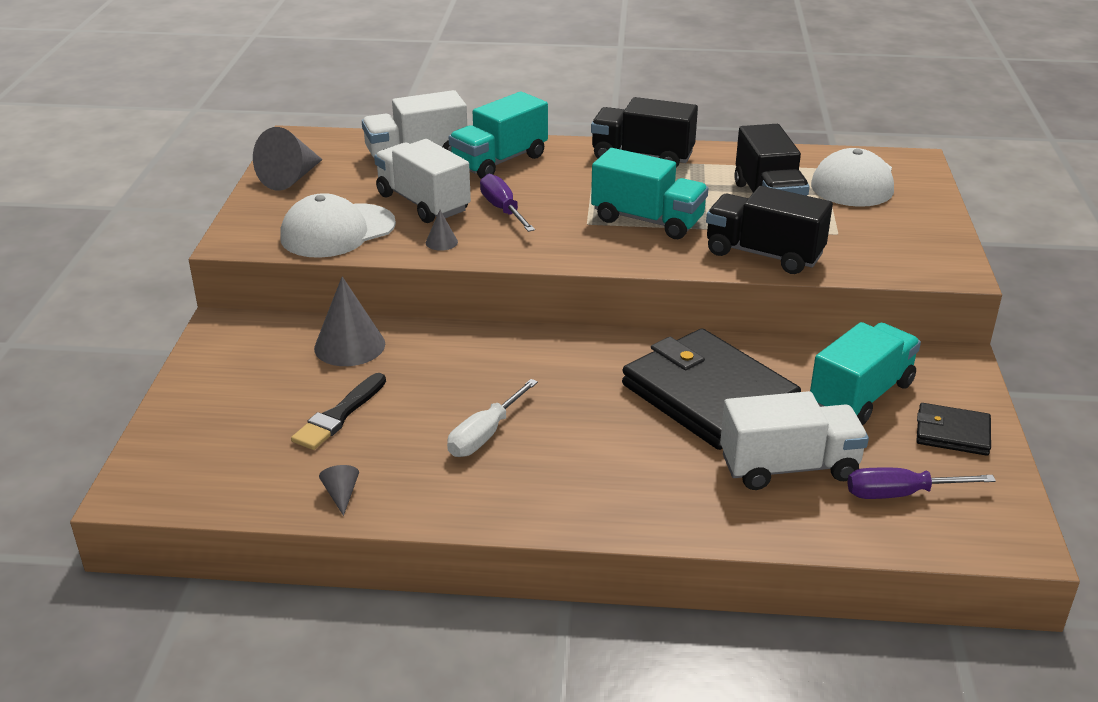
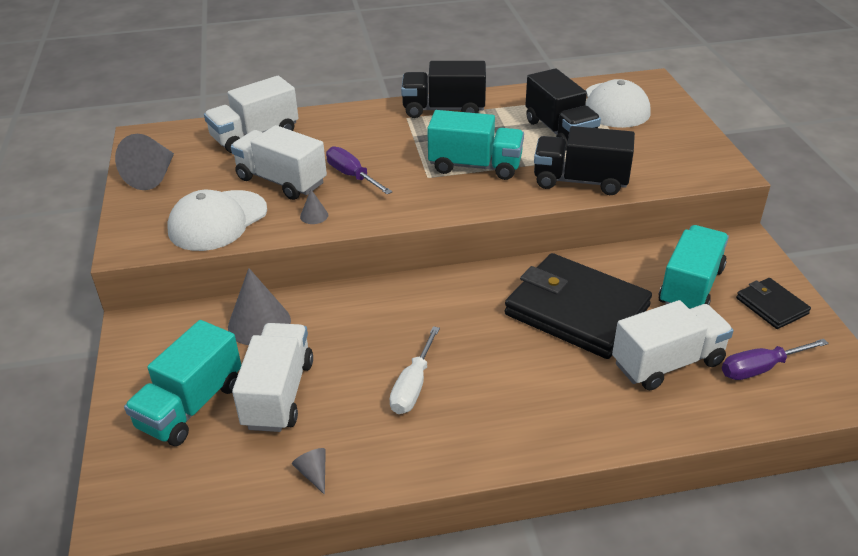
camera: 15 degrees left, 5 degrees up
(339, 415) = (278, 394): black brush -> white truck
(499, 161) = (329, 131): turquoise truck -> turquoise truck (191, 406)
(952, 433) = (771, 306): black wallet -> black wallet turned 60 degrees clockwise

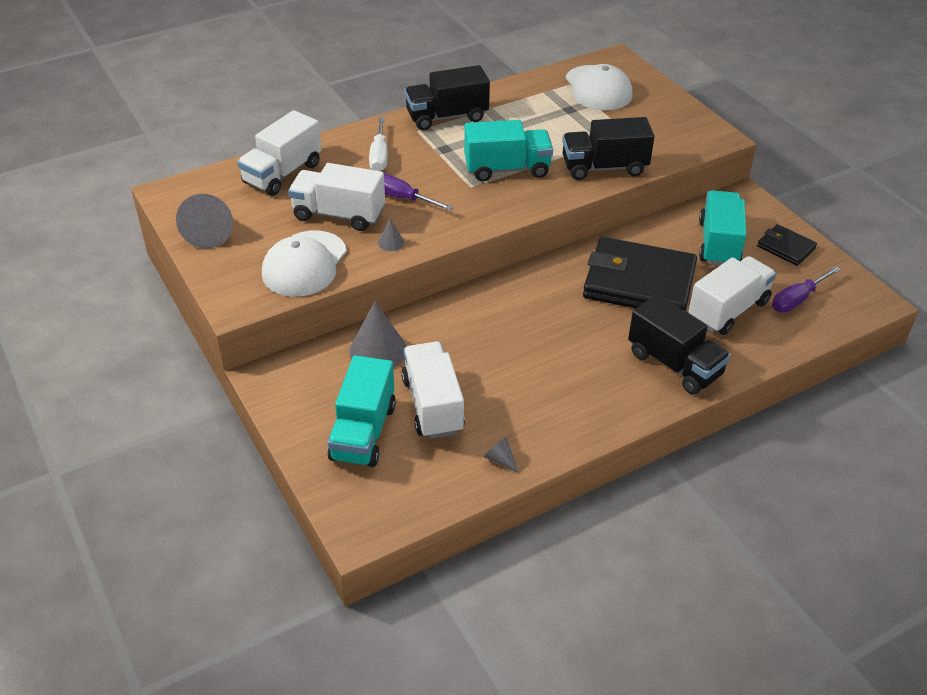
camera: 20 degrees left, 5 degrees up
(413, 385) = (540, 373): white screwdriver -> white screwdriver (379, 156)
(560, 131) = (563, 122): black truck -> black truck (674, 364)

